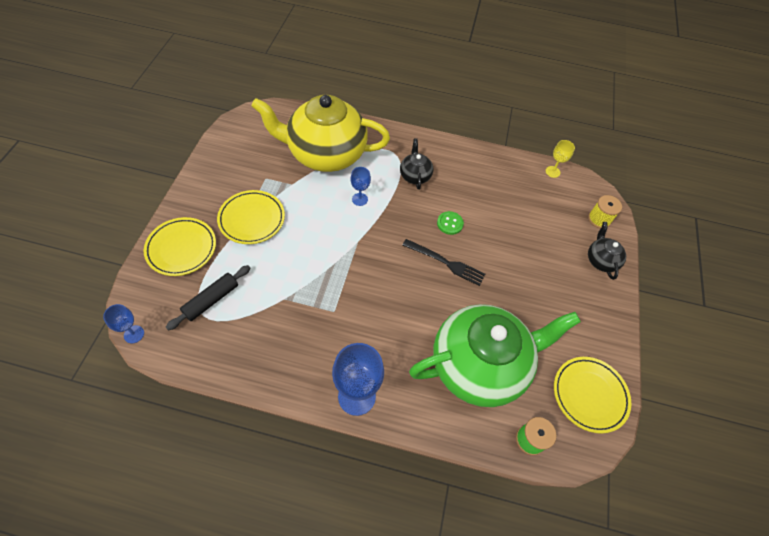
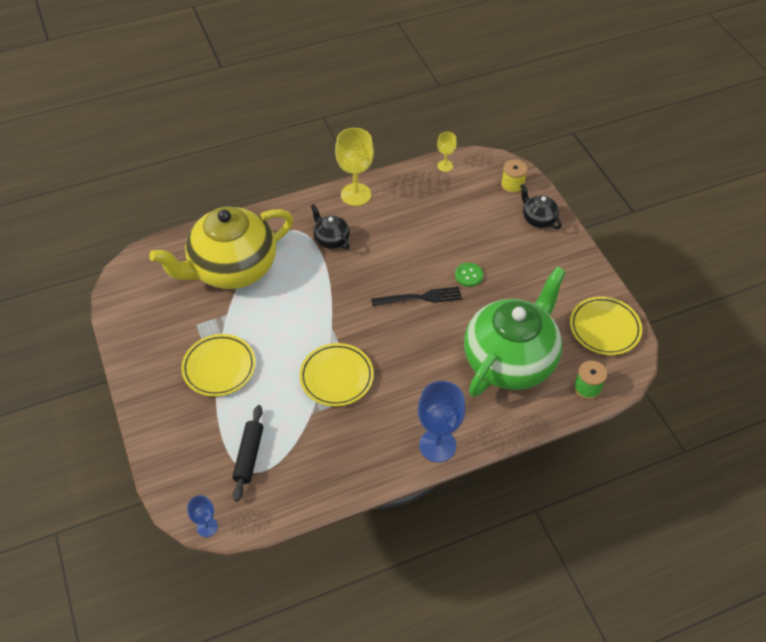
camera: 30 degrees left, 5 degrees down
(181, 248) = (178, 433): yellow plate -> yellow plate (336, 377)
(359, 199) = (301, 290): blue goblet -> none
(450, 223) = (396, 263): green button -> green button (469, 275)
(462, 153) = (356, 194): none -> yellow goblet

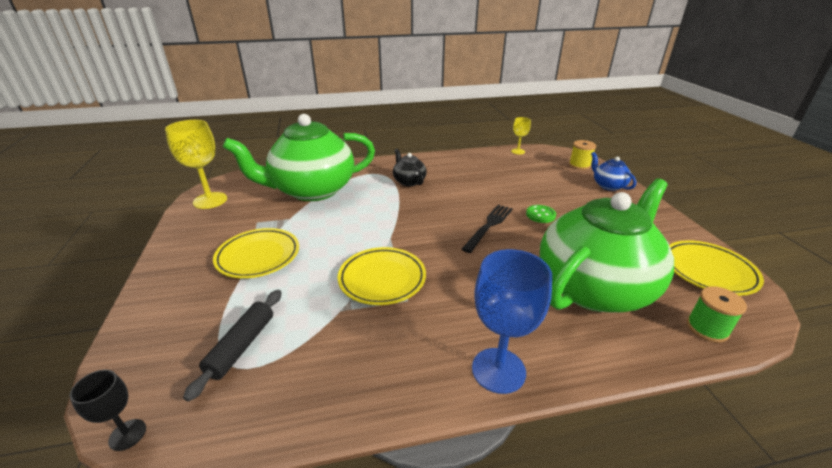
camera: 10 degrees right, 20 degrees down
(207, 527) = (127, 434): blue goblet -> black goblet
(232, 268) = (312, 190): yellow teapot -> green teapot
(356, 194) = (438, 160): yellow goblet -> yellow goblet (210, 200)
(421, 297) = (489, 225): black fork -> black fork turned 60 degrees counterclockwise
(538, 219) = (608, 185): black teapot -> blue teapot

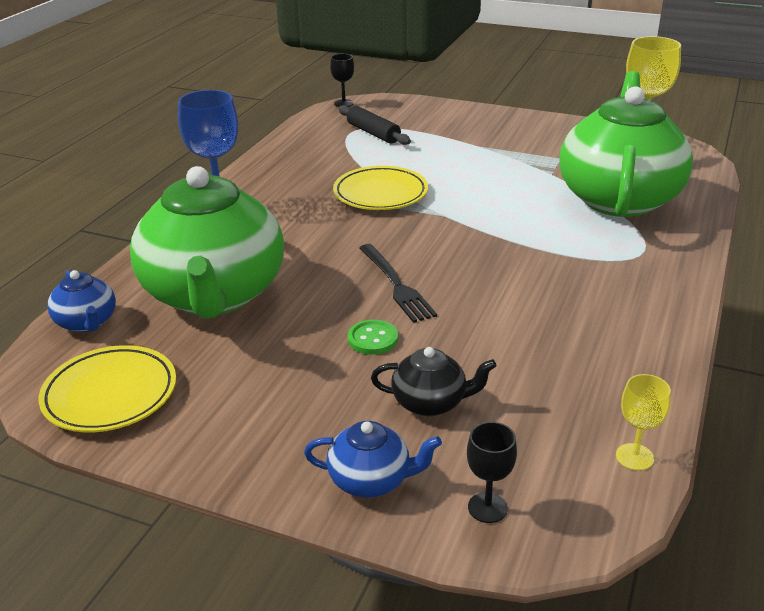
camera: 125 degrees right, 0 degrees up
(258, 256) = (487, 151): yellow plate -> none
(409, 181) = (586, 272): black teapot -> black teapot (430, 402)
(579, 165) = (487, 508): yellow spool -> black goblet
(707, 328) = (87, 322): green spool -> blue teapot

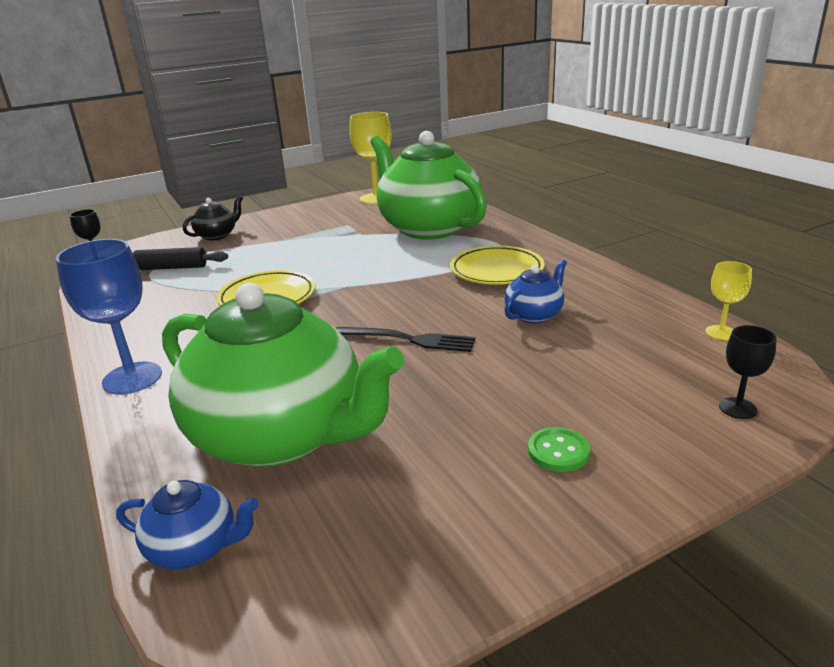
camera: 50 degrees left, 5 degrees down
(110, 394) = (363, 576): yellow plate -> yellow plate (496, 271)
(371, 480) = (663, 449): blue teapot -> blue teapot (534, 315)
(373, 339) = (469, 377): green button -> green button (558, 451)
(430, 402) = (585, 384): black teapot -> black teapot (217, 235)

